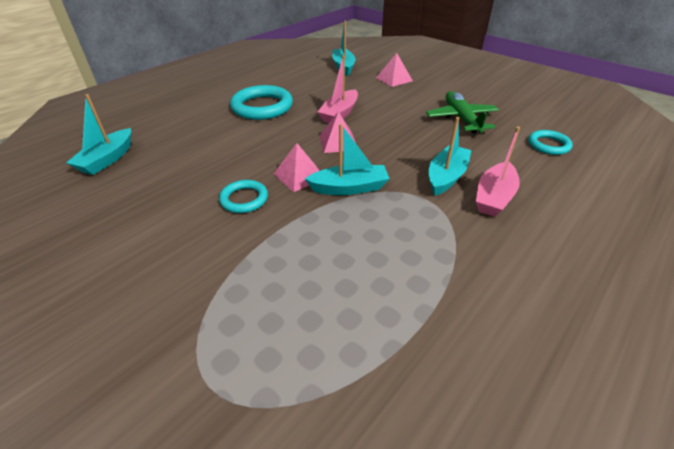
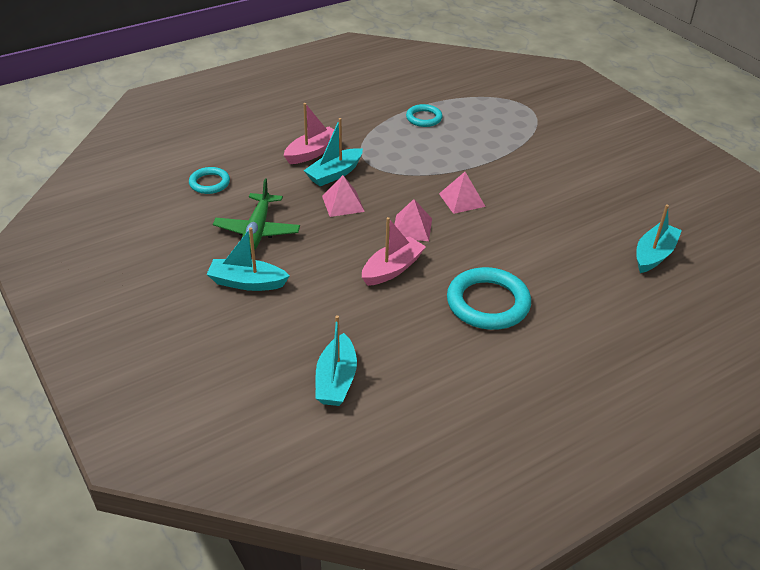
camera: 165 degrees left, 0 degrees up
(244, 199) = (512, 188): turquoise ring -> turquoise ring (424, 118)
(349, 188) = (422, 181): turquoise boat -> turquoise boat (247, 282)
(394, 79) = (277, 325): pink pyramid -> pink pyramid (343, 203)

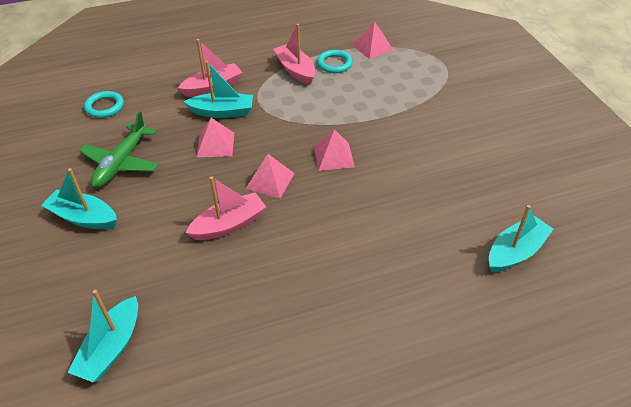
camera: 15 degrees right, 5 degrees up
(334, 174) = (222, 112): turquoise boat -> turquoise boat turned 150 degrees counterclockwise
(388, 128) = (295, 70): none -> pink boat
(454, 99) = (372, 47): none -> pink pyramid
(488, 303) = (309, 282): turquoise ring -> none

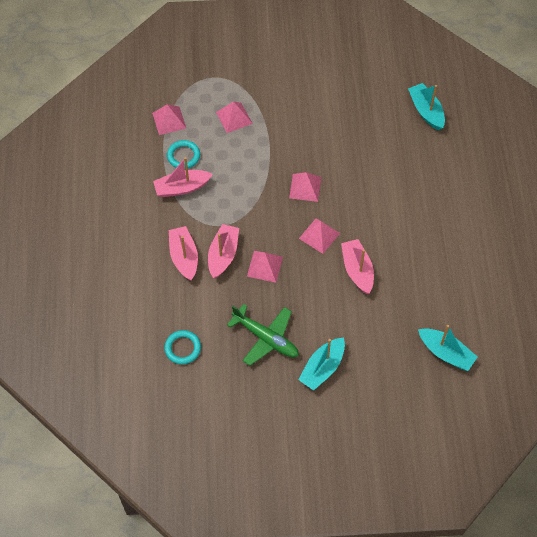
camera: 75 degrees left, 15 degrees up
(222, 112) = (223, 255): turquoise boat -> pink boat
(400, 86) = (234, 117): none -> pink pyramid

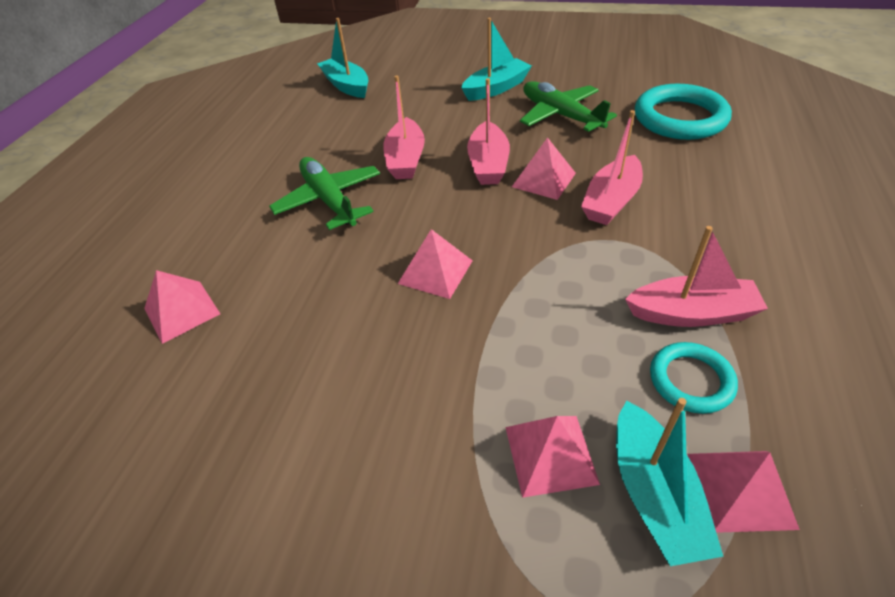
camera: 160 degrees left, 15 degrees down
(183, 348) = (679, 118): turquoise ring -> turquoise ring, size x1.77
(184, 257) = (682, 207): pink boat -> pink boat (488, 164)
(319, 235) = (442, 203): pink pyramid -> pink pyramid (181, 311)
(386, 225) = (329, 200): none -> green plane
(426, 111) = (109, 368): turquoise boat -> turquoise boat (654, 494)

